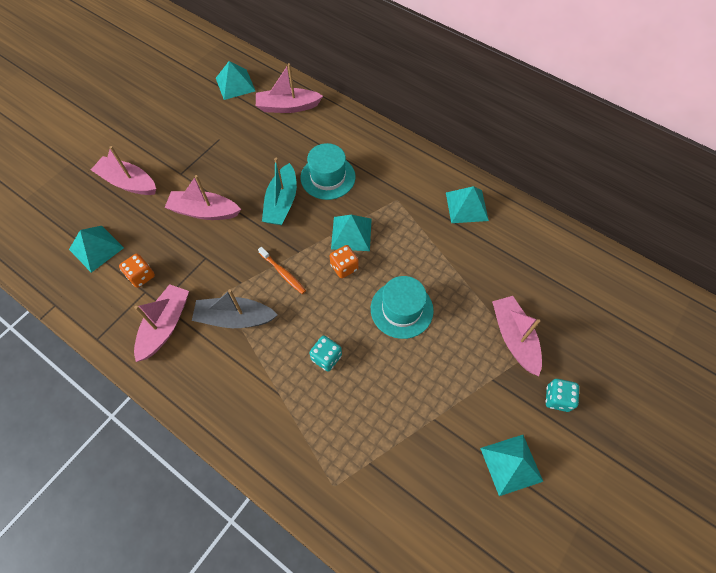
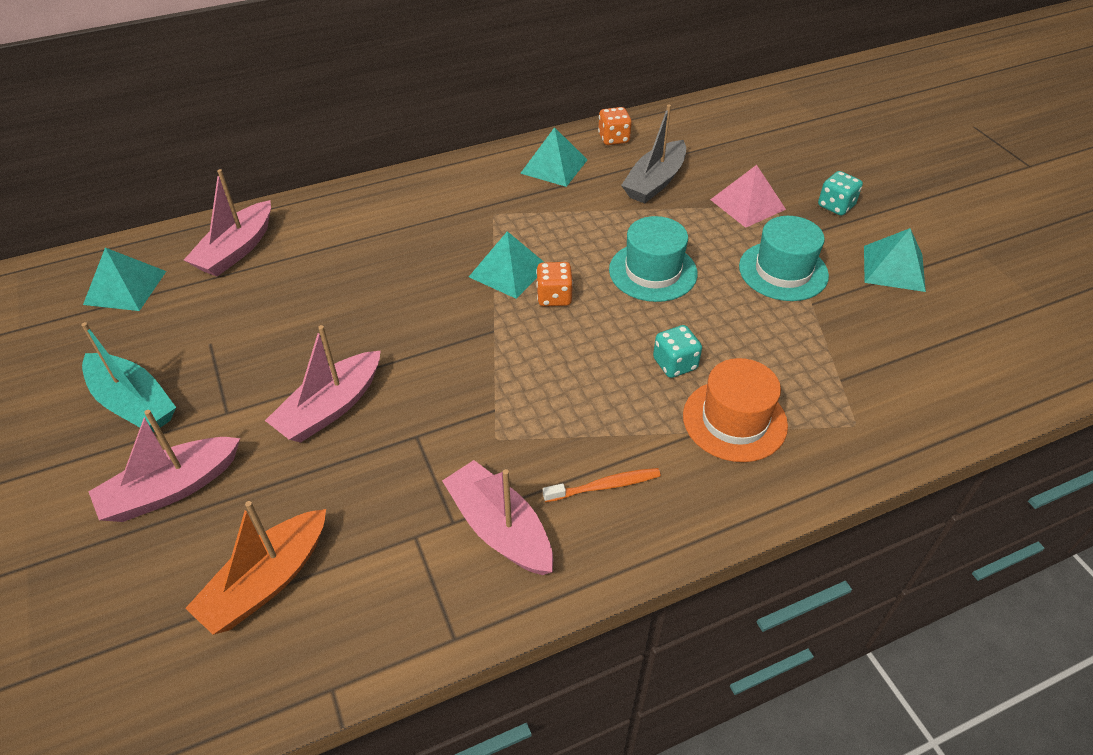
camera: 60 degrees left, 15 degrees down
(96, 248) = (266, 582): turquoise pyramid -> orange boat
(141, 276) = (381, 531): orange dice -> orange dice (613, 138)
(235, 318) = (548, 437): grey boat -> grey boat (655, 182)
(282, 203) = (397, 317): turquoise boat -> turquoise boat (134, 403)
(283, 273) = (515, 359): orange toothbrush -> orange toothbrush (605, 486)
(298, 410) = (734, 420): none -> orange hat
(328, 177) = (400, 258): turquoise hat -> turquoise hat (783, 271)
(514, 337) = (748, 204): pink boat -> pink pyramid

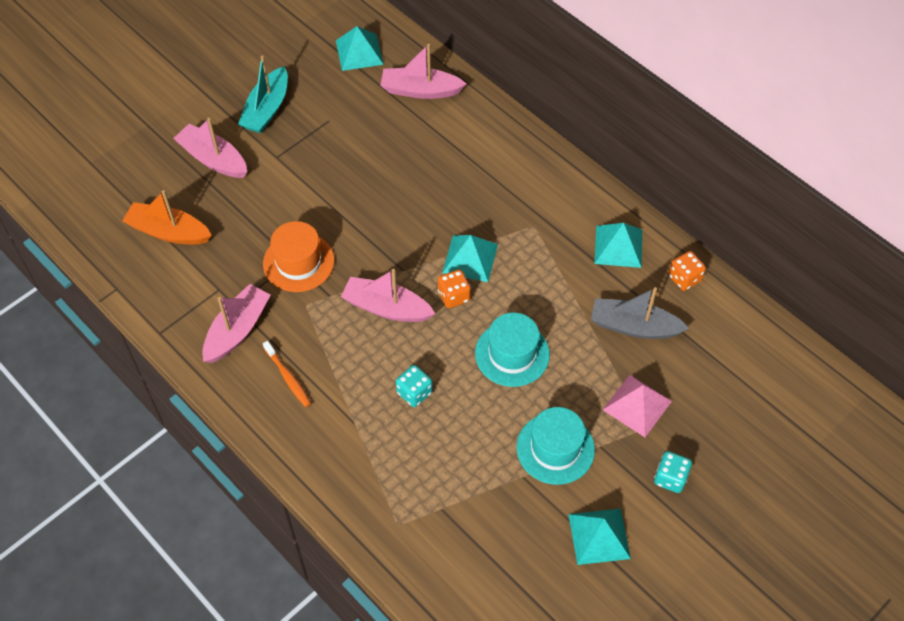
camera: 70 degrees right, 10 degrees up
(330, 408) = (299, 207): pink boat -> pink boat (386, 308)
(734, 420) = (373, 443): orange hat -> orange hat (298, 262)

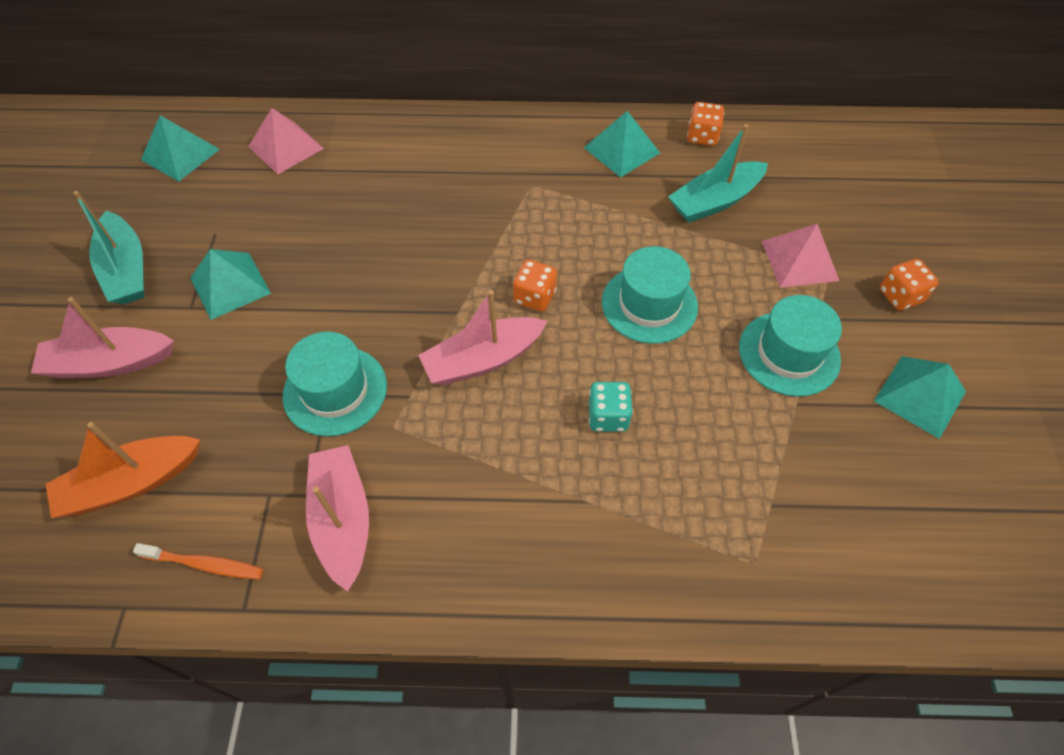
camera: 45 degrees left, 0 degrees up
(288, 377) = (461, 519): orange toothbrush -> orange toothbrush (205, 564)
(298, 262) = (335, 390): orange hat -> turquoise hat
(420, 90) = (286, 147): pink boat -> pink pyramid
(470, 258) = (508, 253): turquoise pyramid -> turquoise pyramid (230, 285)
(634, 326) = (714, 201): grey boat -> turquoise boat
(670, 478) = (900, 296): turquoise dice -> orange dice

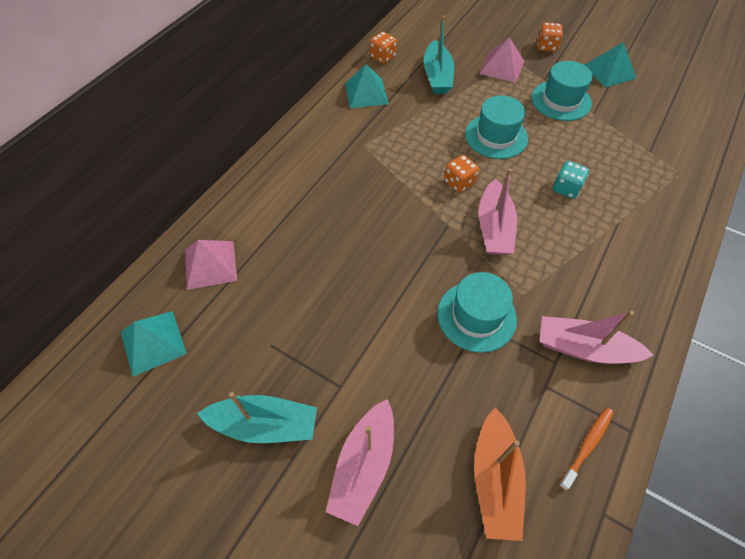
camera: 60 degrees left, 0 degrees up
(230, 285) = (335, 351): turquoise pyramid -> none

